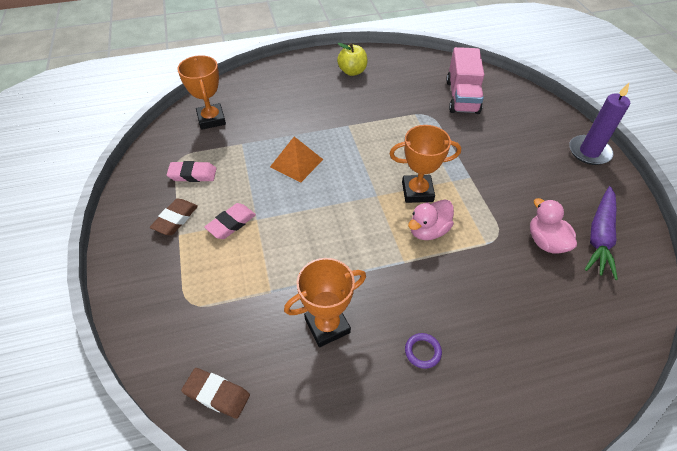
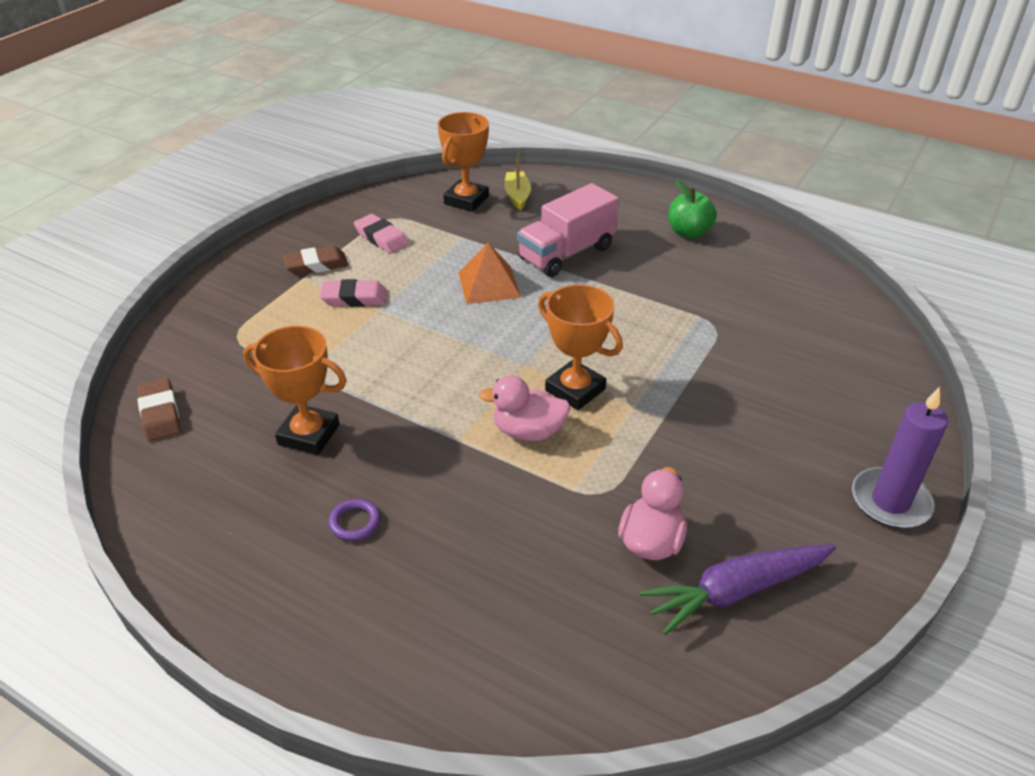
camera: 45 degrees right, 10 degrees down
(237, 100) = (517, 196): none -> yellow boat
(352, 71) = (688, 232): yellow apple -> green apple
(462, 97) = (795, 333): pink truck -> pink truck (566, 253)

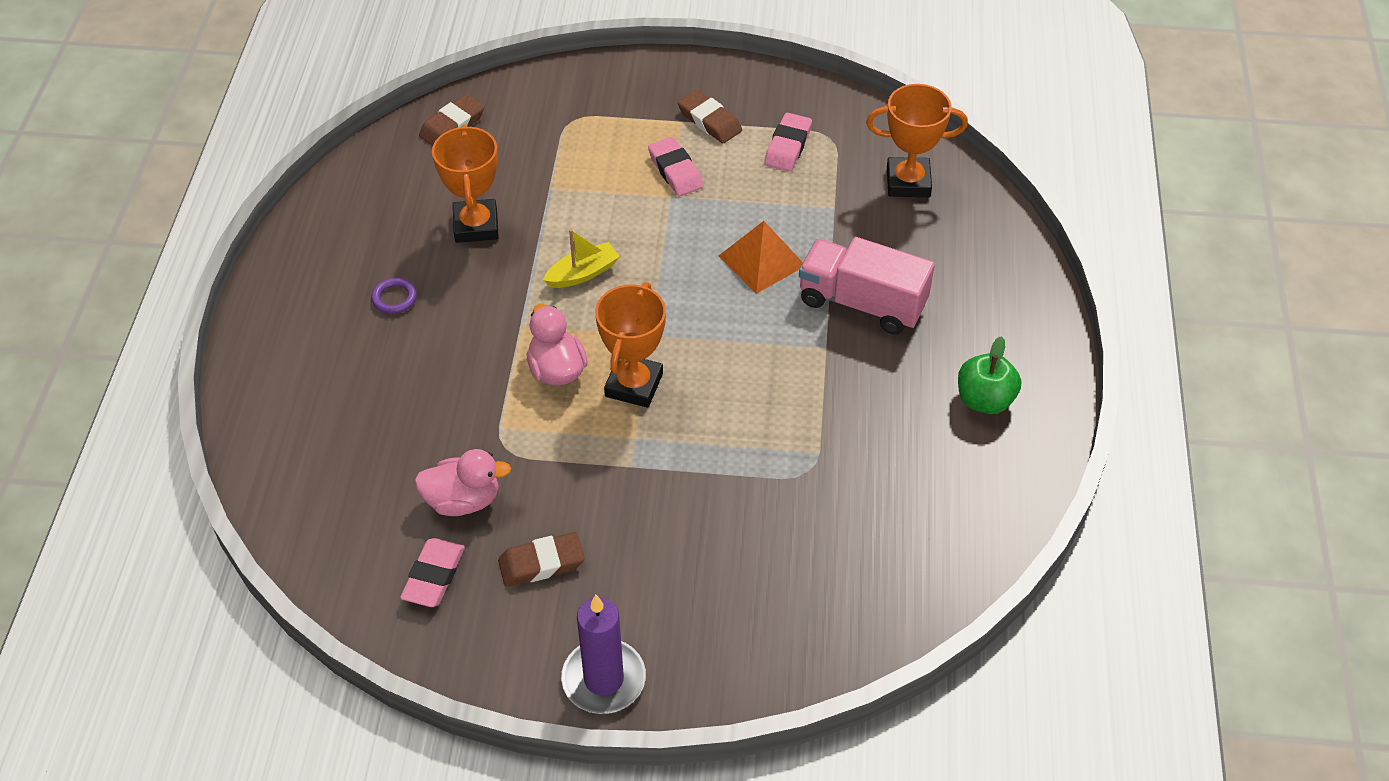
camera: 65 degrees right, 10 degrees up
(517, 196) = (950, 221): yellow boat -> yellow boat (582, 273)
(736, 591) = (433, 576): purple carrot -> pink eraser
(749, 506) = (541, 563): none -> brown eraser

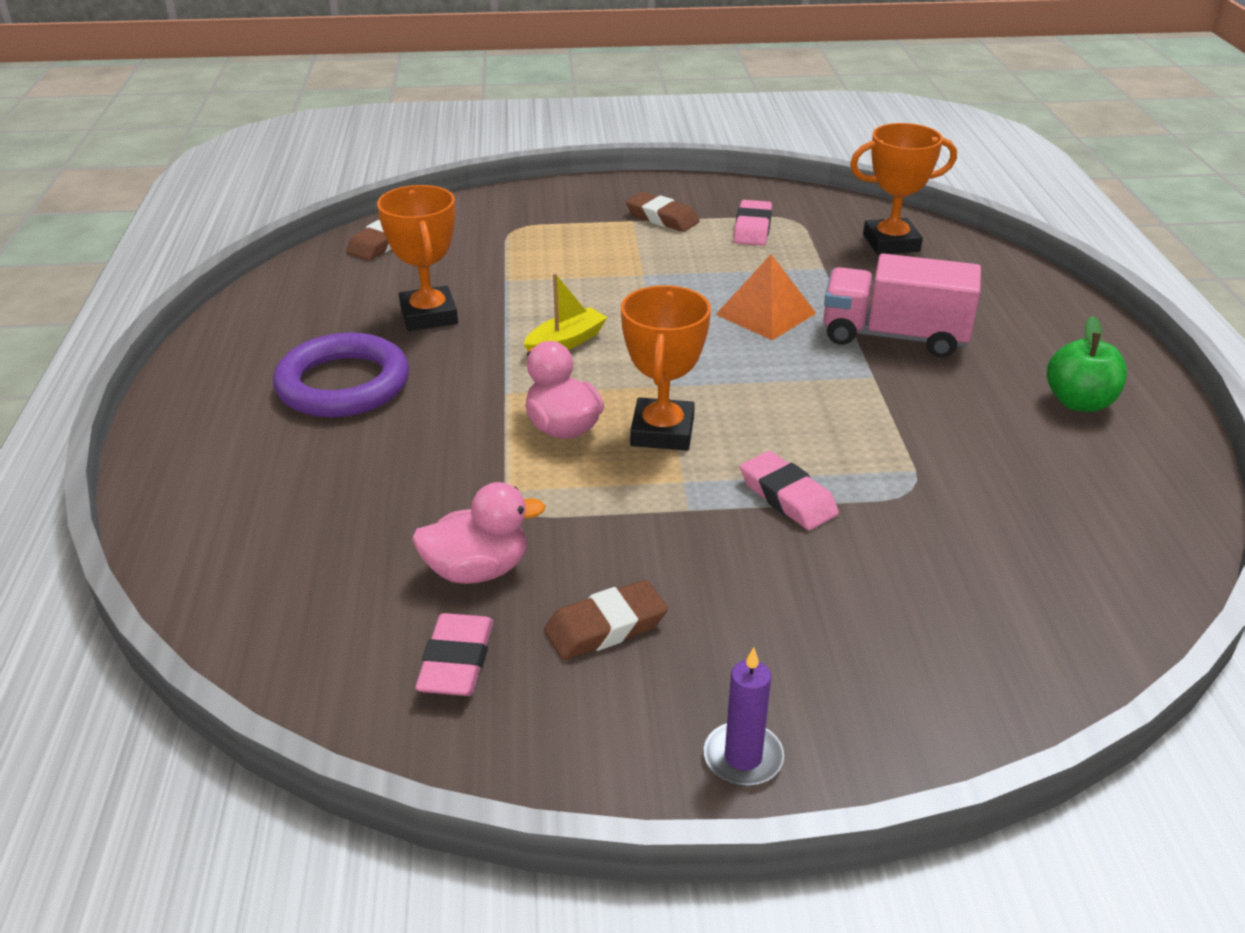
camera: 10 degrees left, 15 degrees down
(394, 298) = (343, 384): purple ring -> purple ring, size x2.38
(603, 679) = (743, 757): purple candle -> purple candle, size x0.63
(675, 171) = (640, 255): pink eraser -> pink eraser (787, 497)

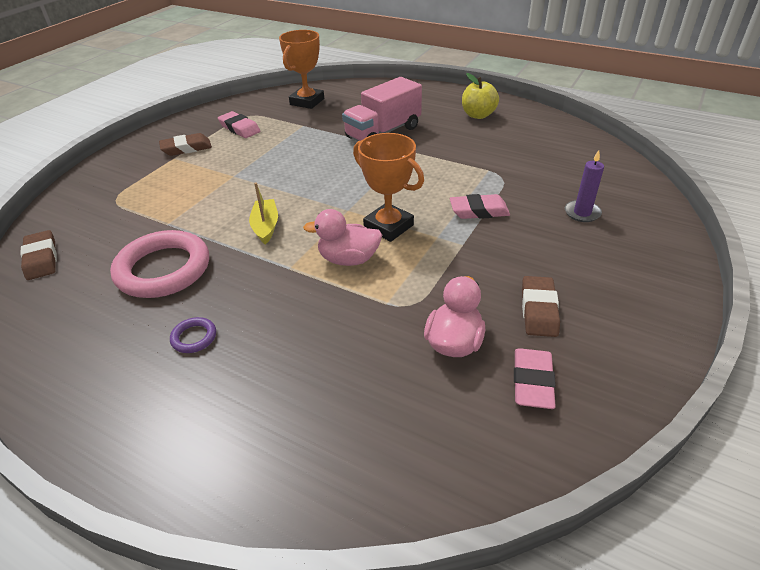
camera: 55 degrees left, 5 degrees up
(343, 384) = (194, 337): purple ring -> purple ring, size x0.42
(429, 315) = (163, 269): orange trophy -> pink ring
(456, 661) = (532, 382): pink eraser -> pink eraser turned 60 degrees clockwise
(743, 757) = (661, 301): purple candle -> purple candle (582, 213)
(765, 313) = (321, 156): orange pyramid -> none
(1079, 402) = (478, 115): green apple -> yellow apple

